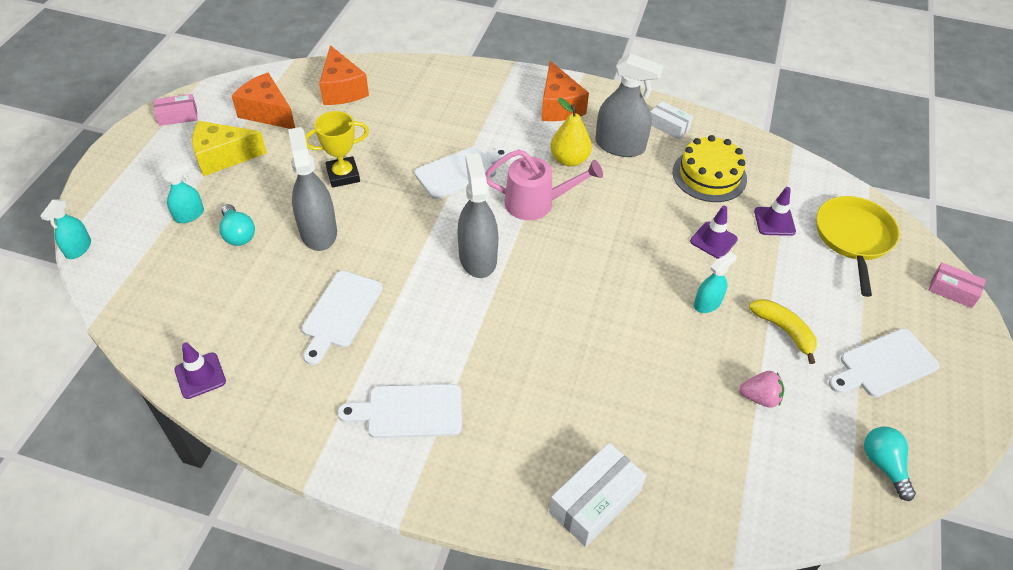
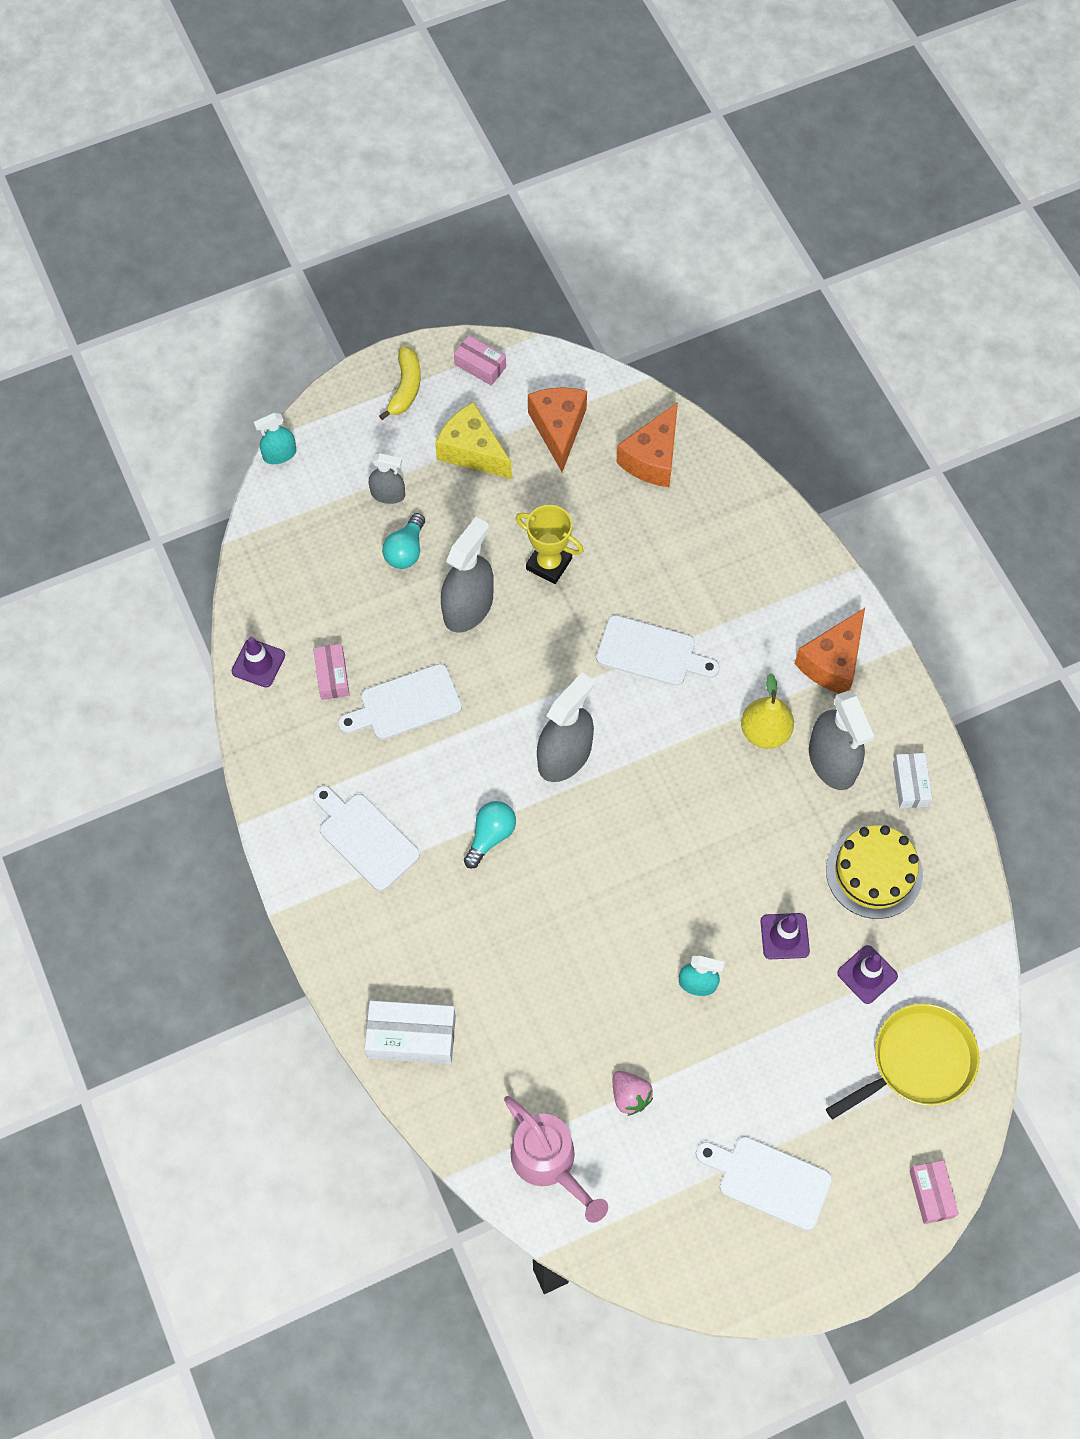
camera: 50 degrees right, 15 degrees up
(189, 215) = (388, 494): turquoise spray bottle -> grey spray bottle
(268, 339) = (332, 676): none -> pink box
(537, 203) = (678, 750): pink watering can -> pink watering can (549, 1163)
(784, 331) = (728, 1070): yellow banana -> yellow banana (405, 388)
(883, 465) = (650, 1239): turquoise light bulb -> turquoise light bulb (490, 836)

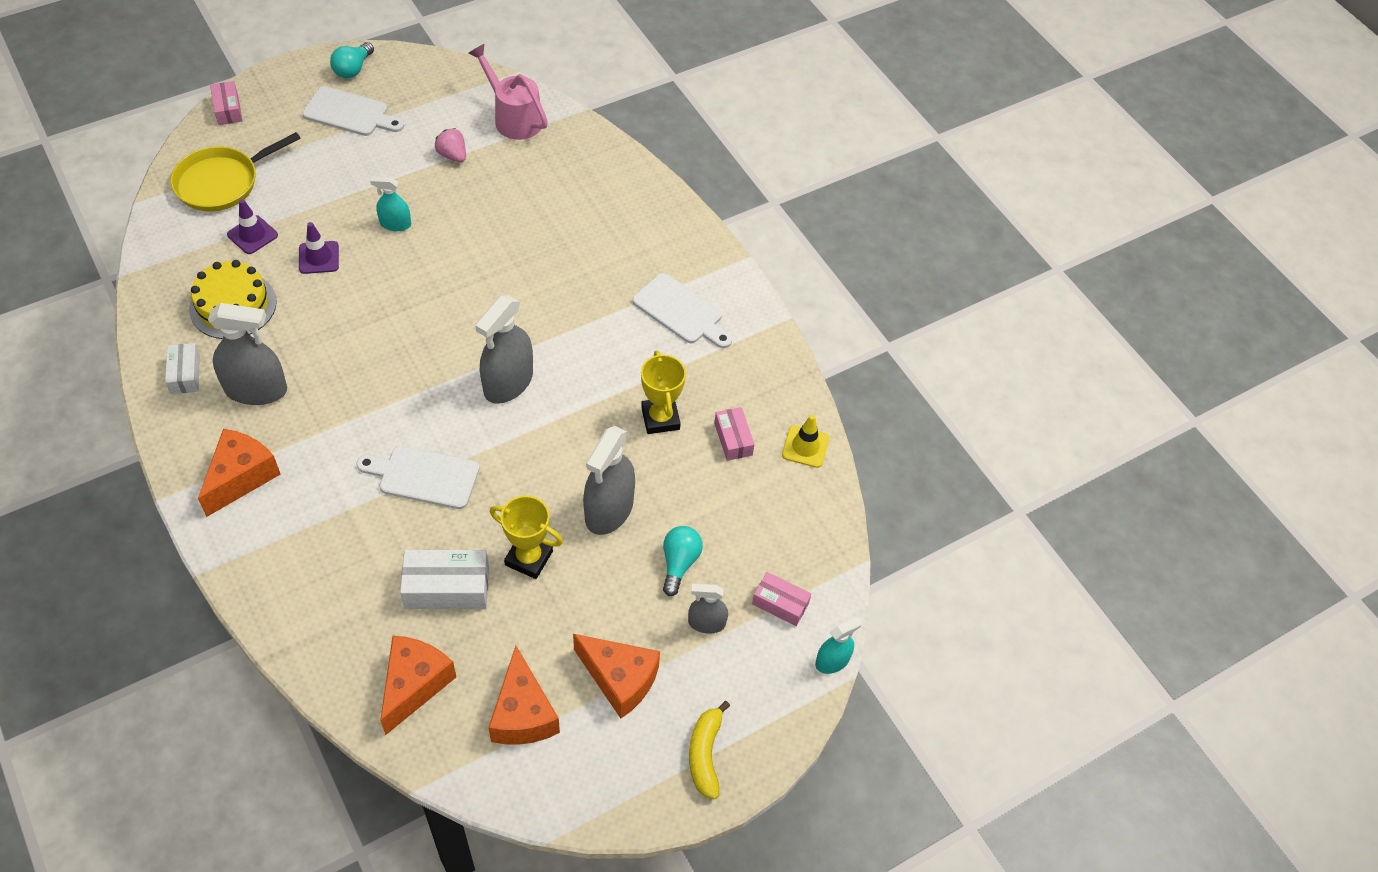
camera: 170 degrees right, 10 degrees down
(258, 663) = (805, 446): purple traffic cone -> yellow traffic cone
(405, 704) = (660, 418): white cutting board -> yellow trophy
(411, 1037) = (624, 184): white box -> white box (447, 587)
(472, 451) = (619, 679): yellow cheese -> orange cheese
(480, 366) = (620, 791): pink box -> pink box (780, 604)
(490, 836) = (572, 318): turquoise light bulb -> turquoise light bulb (353, 69)
(765, 732) = (317, 411): yellow pear -> none
(832, 761) = (256, 390): grey spray bottle -> grey spray bottle turned 120 degrees clockwise

